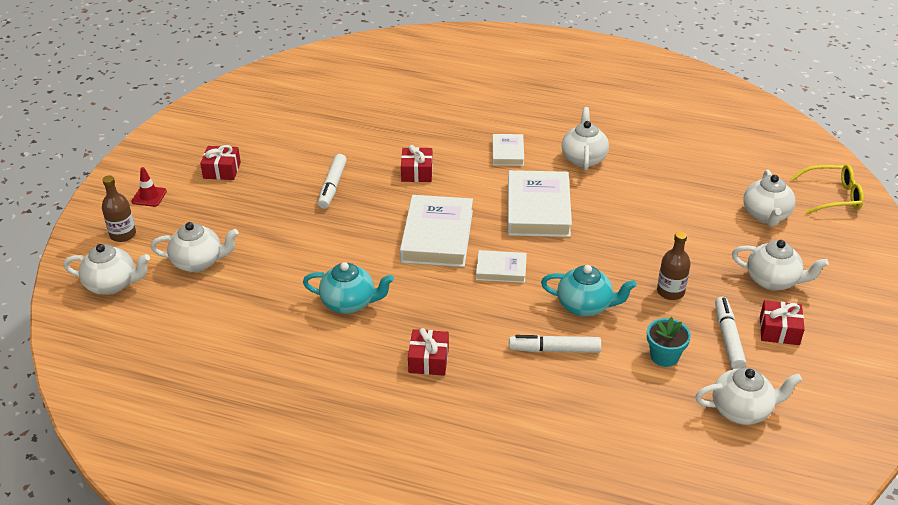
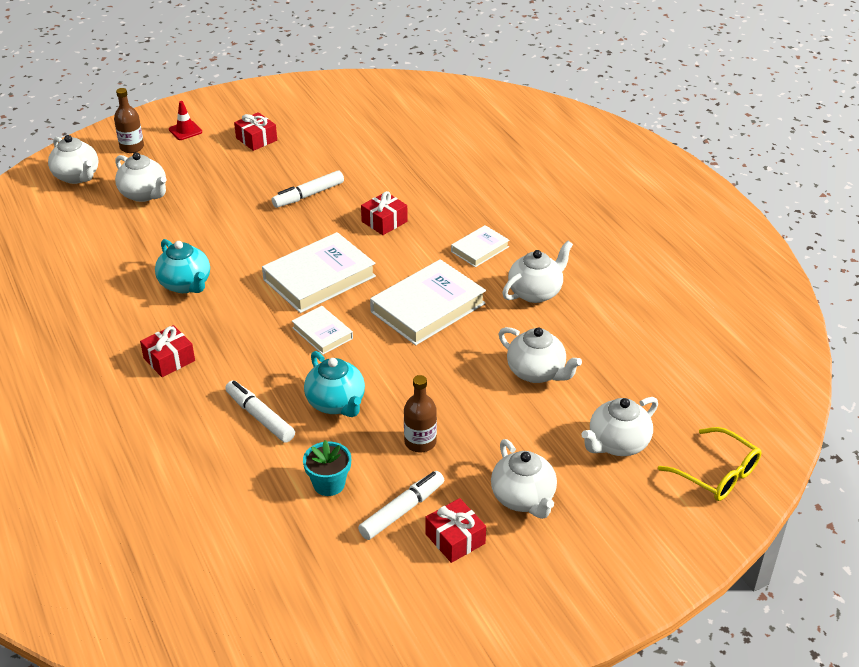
camera: 45 degrees right, 0 degrees up
(742, 410) = (315, 569): white teapot -> white teapot (536, 372)

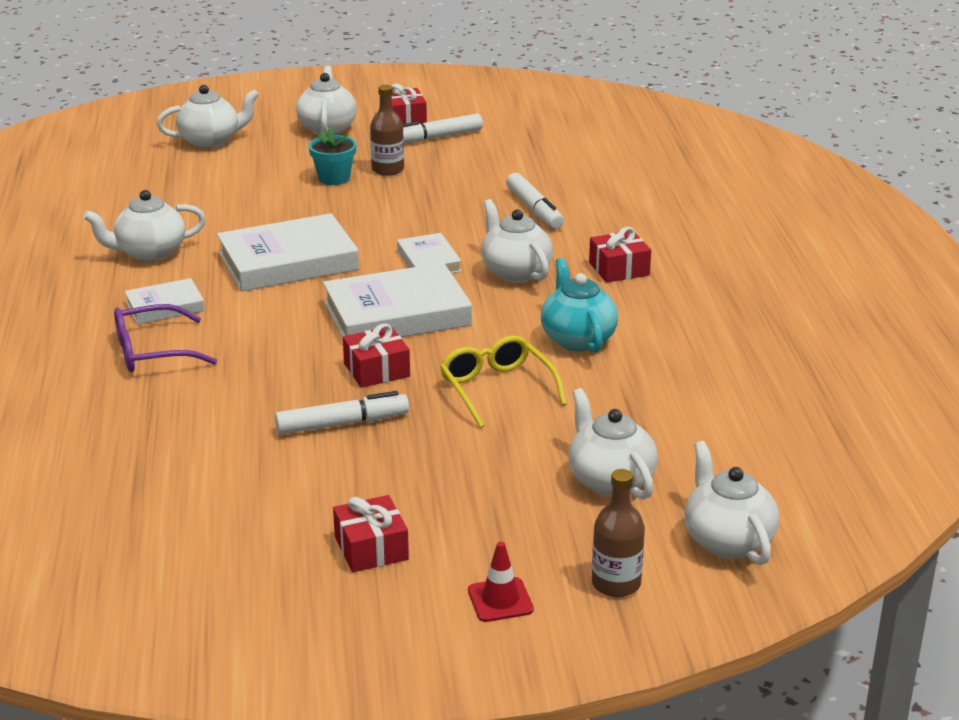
camera: 160 degrees left, 10 degrees down
(329, 484) = (491, 160): turquoise flower pot -> turquoise flower pot (334, 178)
(336, 403) = (450, 206): turquoise teapot -> none
(384, 221) = (259, 363): red gift -> red gift (376, 370)
(456, 215) = (152, 352): none -> purple glasses
(536, 372) = (227, 193): white teapot -> white teapot (515, 272)
(717, 474) = (150, 114): yellow glasses -> yellow glasses (497, 389)

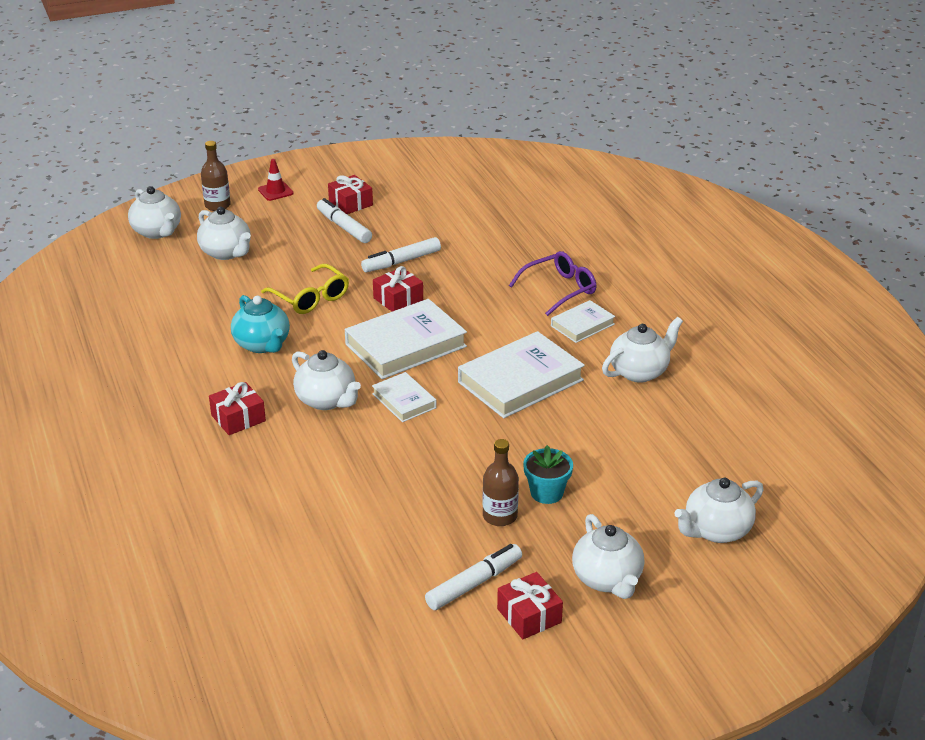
camera: 165 degrees right, 5 degrees up
(534, 209) = (329, 480): white marker -> white marker (344, 227)

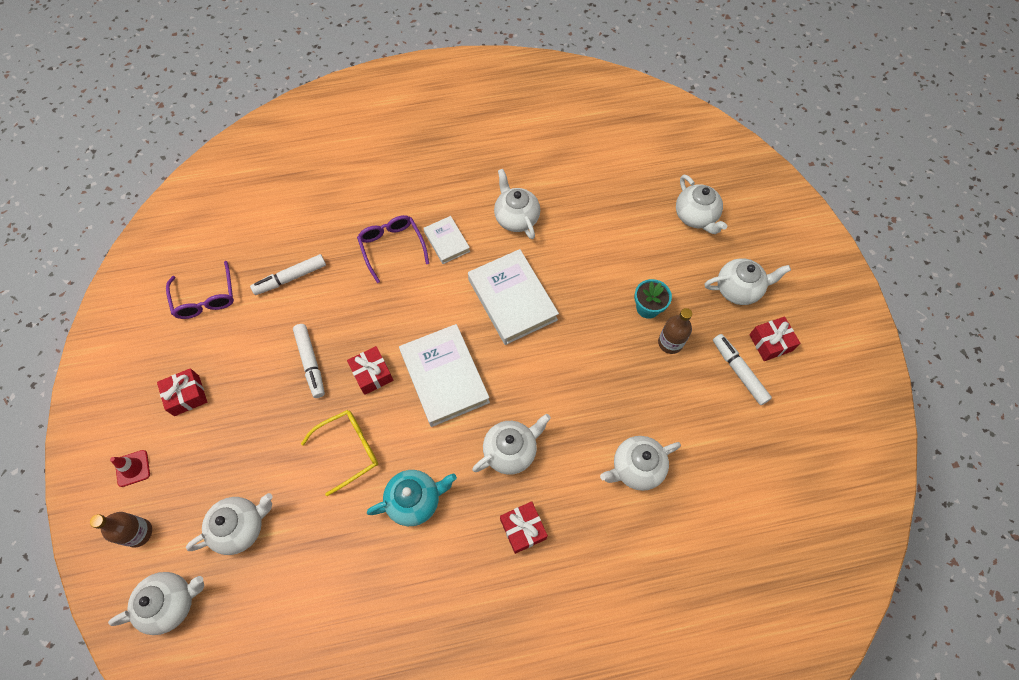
camera: 80 degrees left, 30 degrees up
(320, 497) = (636, 468): none -> white teapot
(344, 227) = (231, 407): white marker -> white marker (290, 278)
(404, 401) = (522, 389): white book -> none
(456, 193) = (205, 298): none -> purple glasses

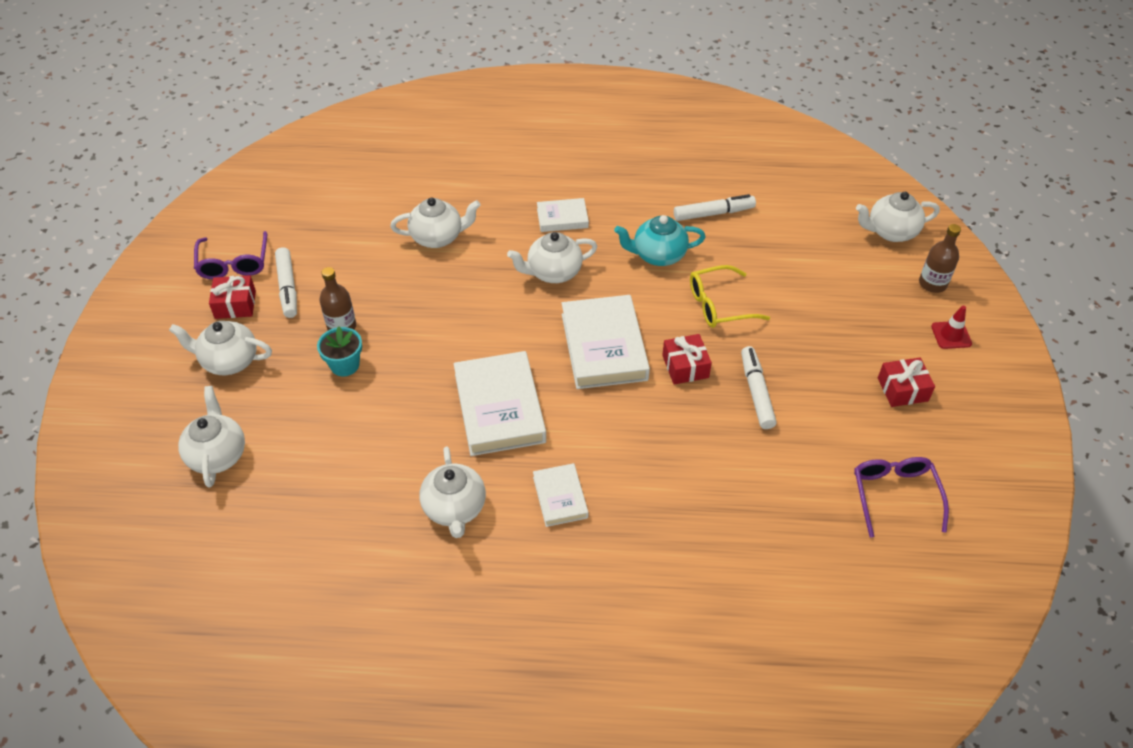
camera: 165 degrees left, 15 degrees down
(241, 527) = (830, 268): white teapot -> none
(290, 278) = (780, 496): white marker -> white marker (713, 213)
(392, 247) = (636, 507): purple glasses -> purple glasses (234, 263)
(523, 529) = (562, 218): red gift -> white book

